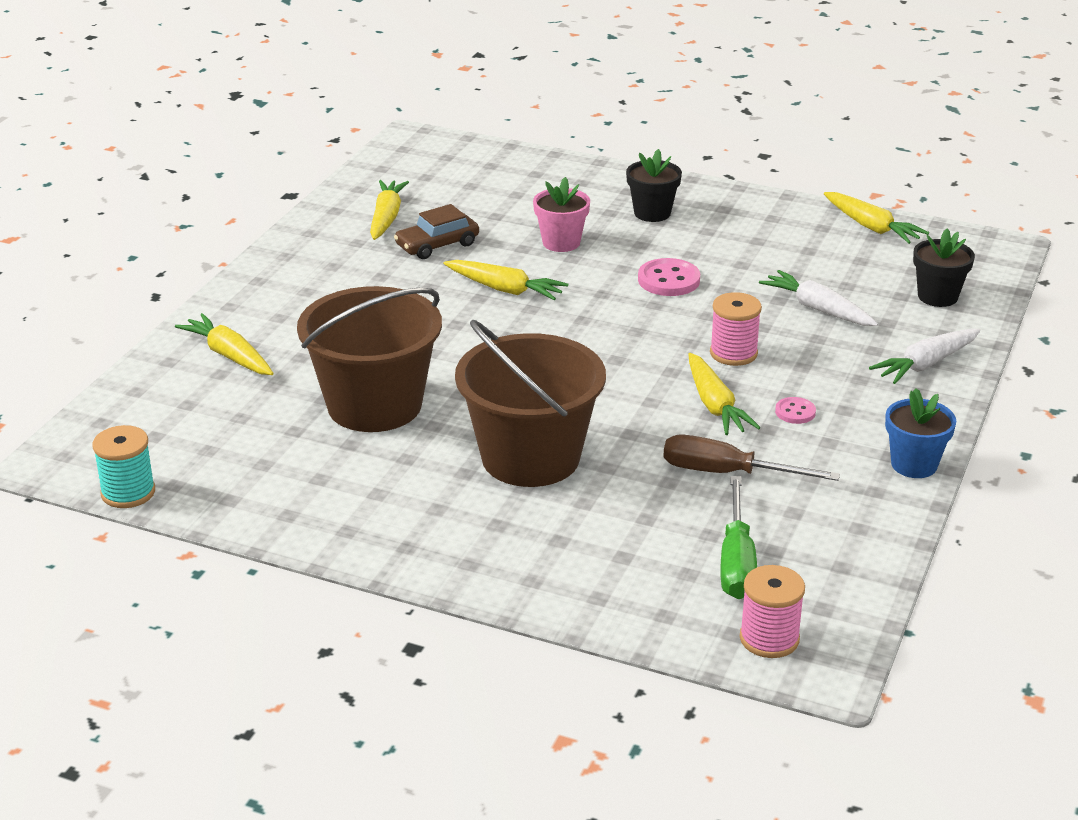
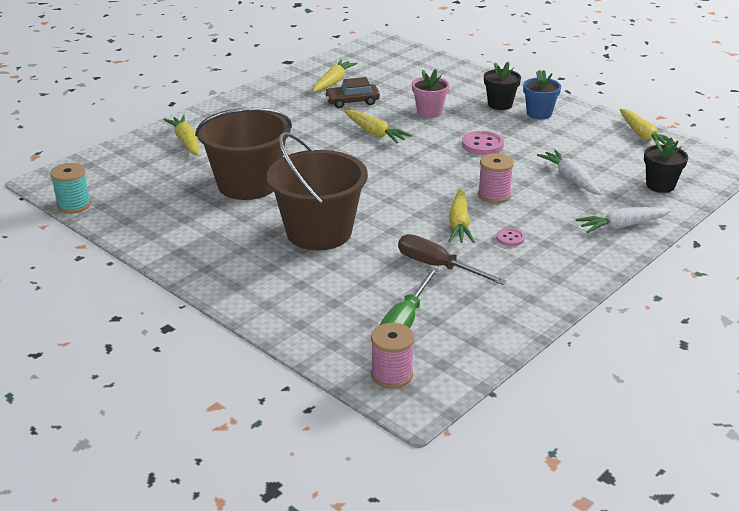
camera: 20 degrees right, 0 degrees up
(914, 465) = (569, 287): blue flower pot -> blue flower pot (539, 114)

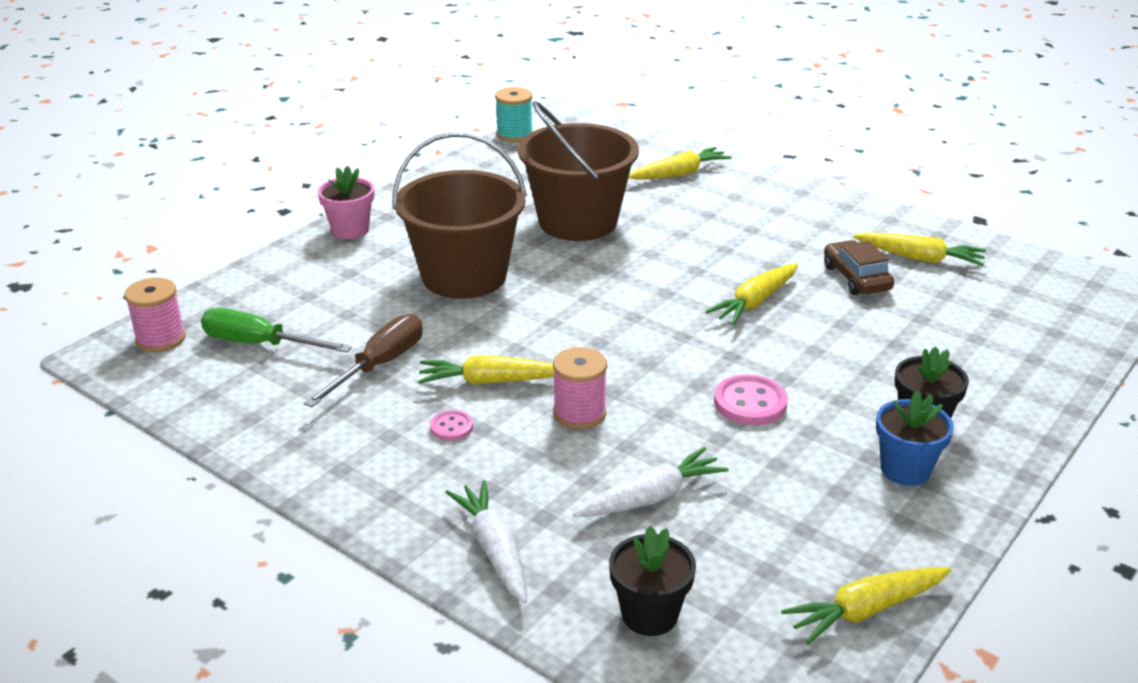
camera: 85 degrees right, 0 degrees up
(429, 112) = (851, 348): pink flower pot -> pink flower pot (350, 230)

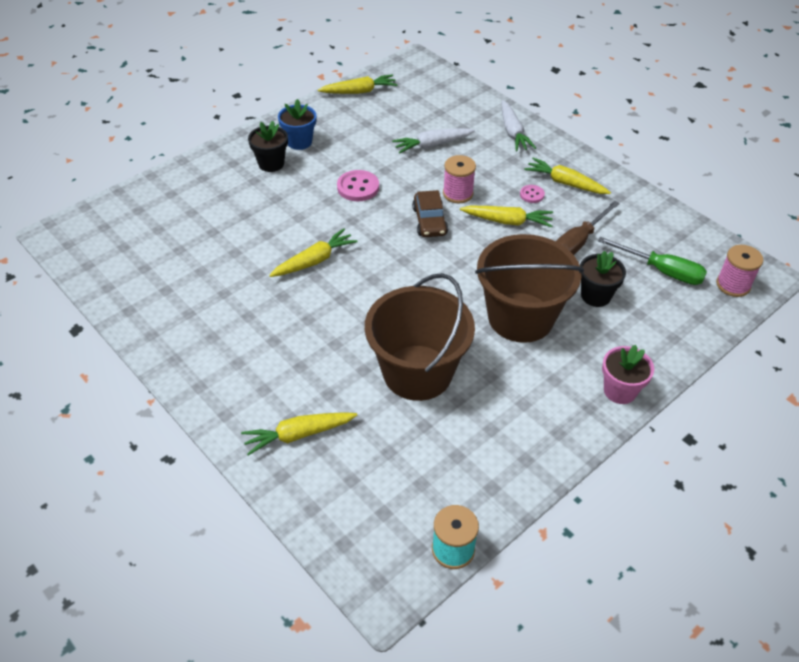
camera: 170 degrees left, 15 degrees up
(649, 615) = (449, 101): black flower pot -> black flower pot (595, 296)
(856, 278) = (228, 273): brown car -> brown car (429, 221)
(920, 258) = (166, 286): yellow carrot -> yellow carrot (565, 183)

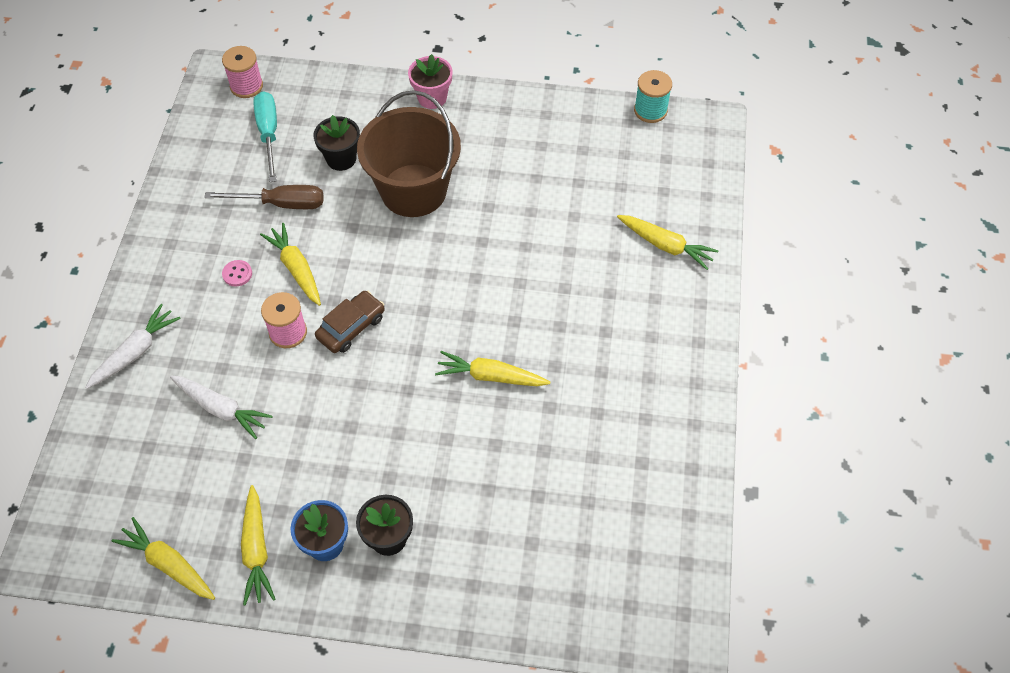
camera: 130 degrees left, 10 degrees up
(358, 187) = (354, 423): pink button -> none
(417, 372) = (536, 217): brown bucket -> none
(565, 183) = (195, 259): yellow carrot -> yellow carrot (256, 550)
(661, 271) = (269, 134): green screwdriver -> turquoise screwdriver

